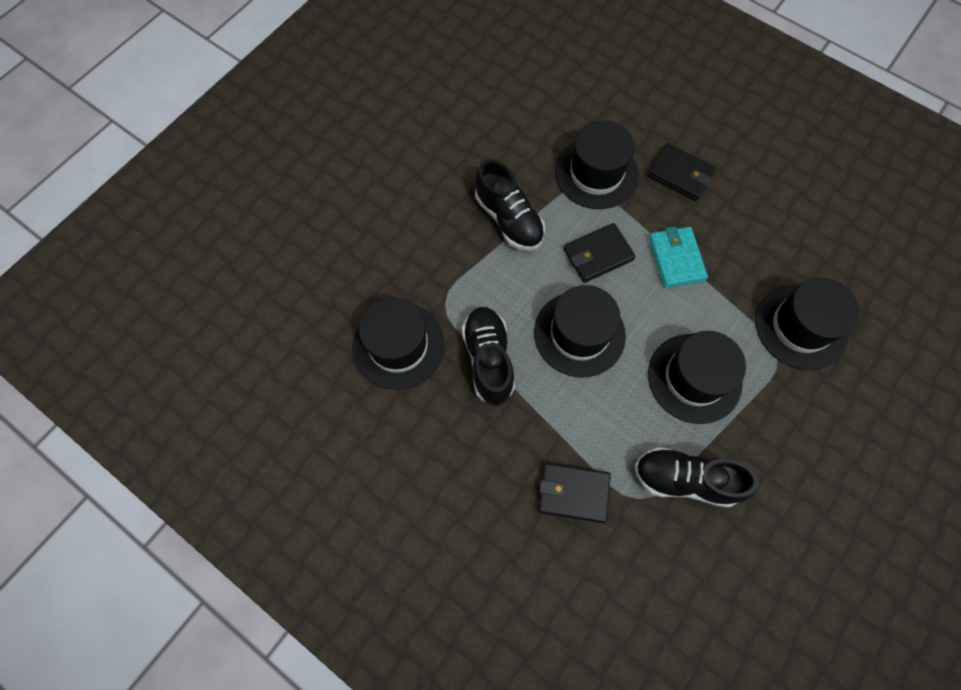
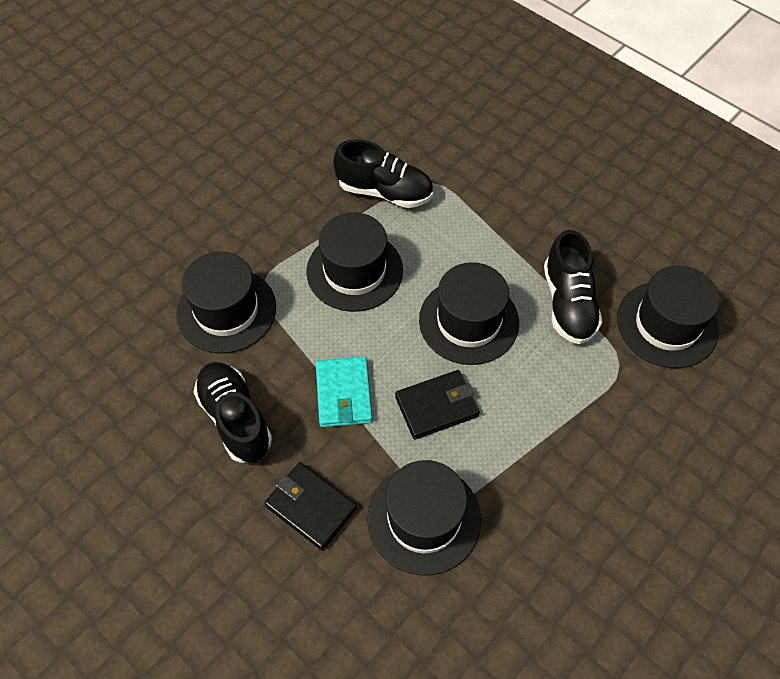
camera: 175 degrees left, 10 degrees down
(509, 219) = (544, 461): black shoe -> black shoe (235, 419)
(573, 493) = (488, 189): black wallet -> none

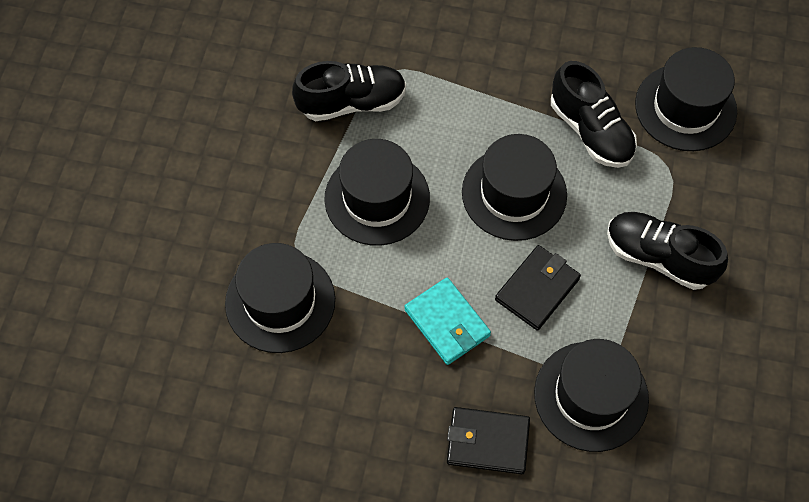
camera: 30 degrees left, 5 degrees up
(235, 419) = (363, 401): black shoe -> black shoe (658, 257)

